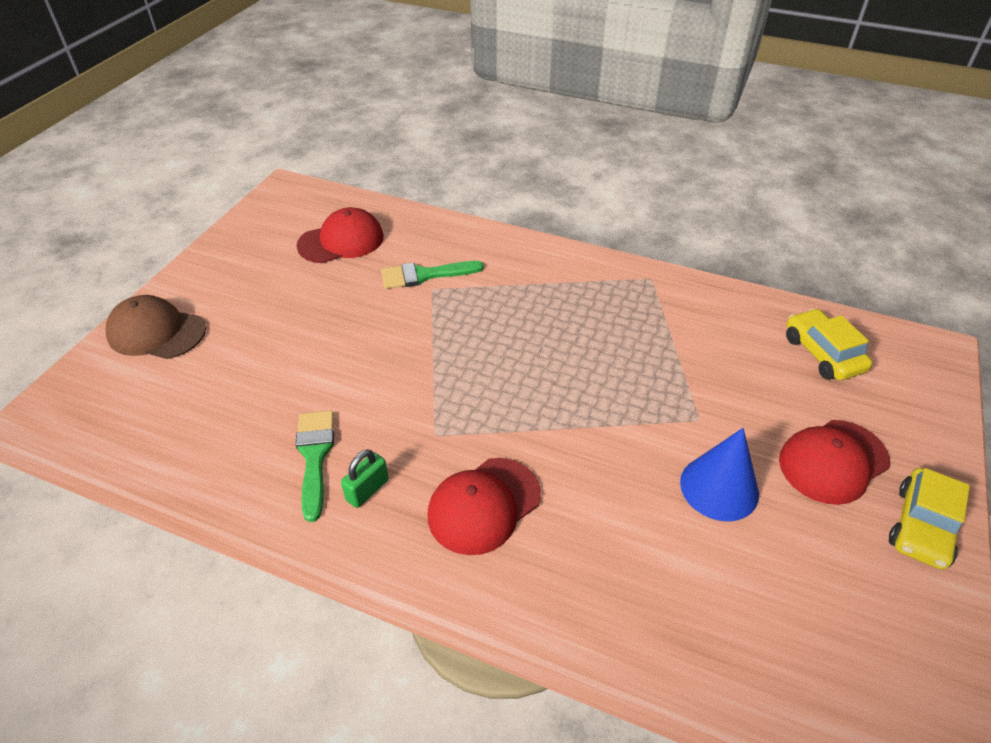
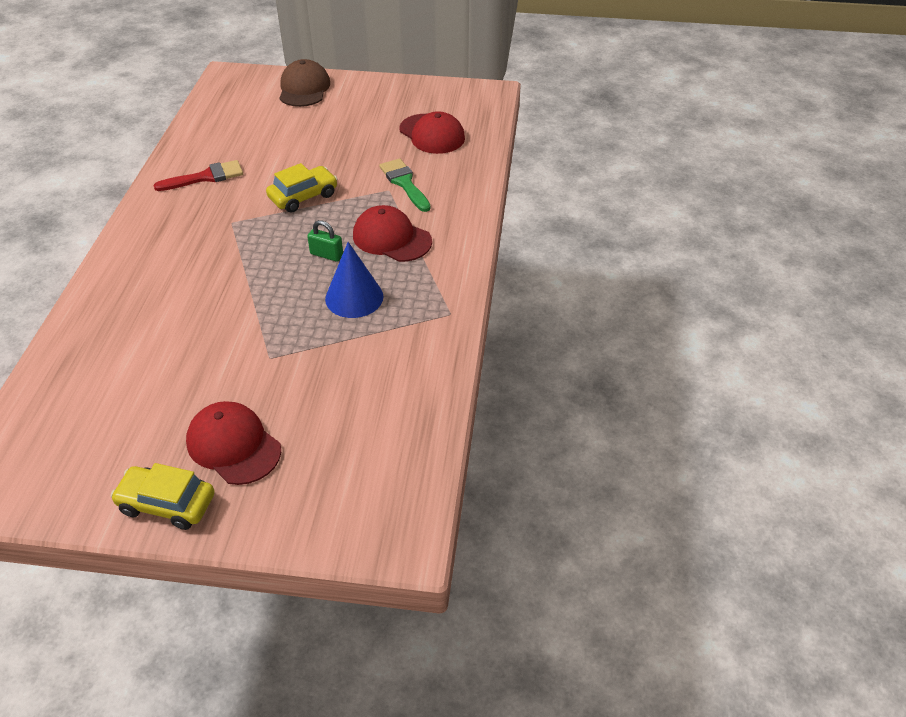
camera: 75 degrees right, 0 degrees up
(315, 456) = (206, 177): green brush -> red brush
(367, 490) = (180, 204): green padlock -> green padlock (326, 255)
(484, 505) = (171, 255): red cap -> red cap (391, 238)
(719, 487) = (198, 372): blue cone -> blue cone (354, 297)
(822, 353) = (374, 442): yellow car -> yellow car (303, 196)

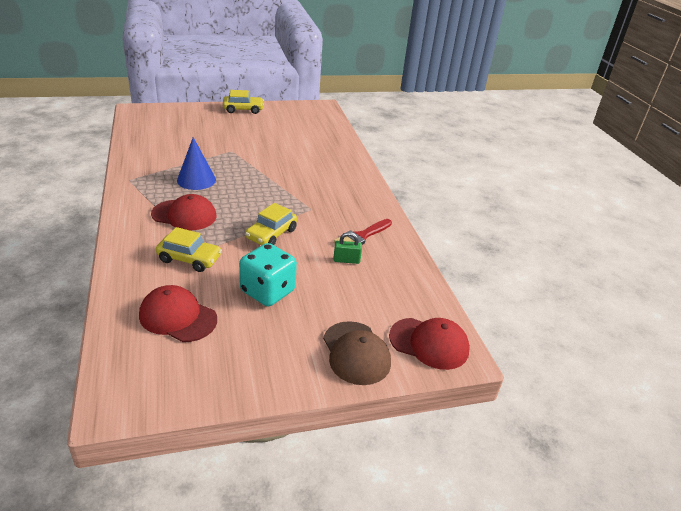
camera: 155 degrees right, 10 degrees down
(233, 445) = (227, 124): red cap -> red cap (429, 343)
(326, 255) = (228, 199): green padlock -> green padlock (346, 260)
(344, 141) = (267, 291): none -> turquoise dice
(404, 183) = (189, 259): green brush -> yellow car

